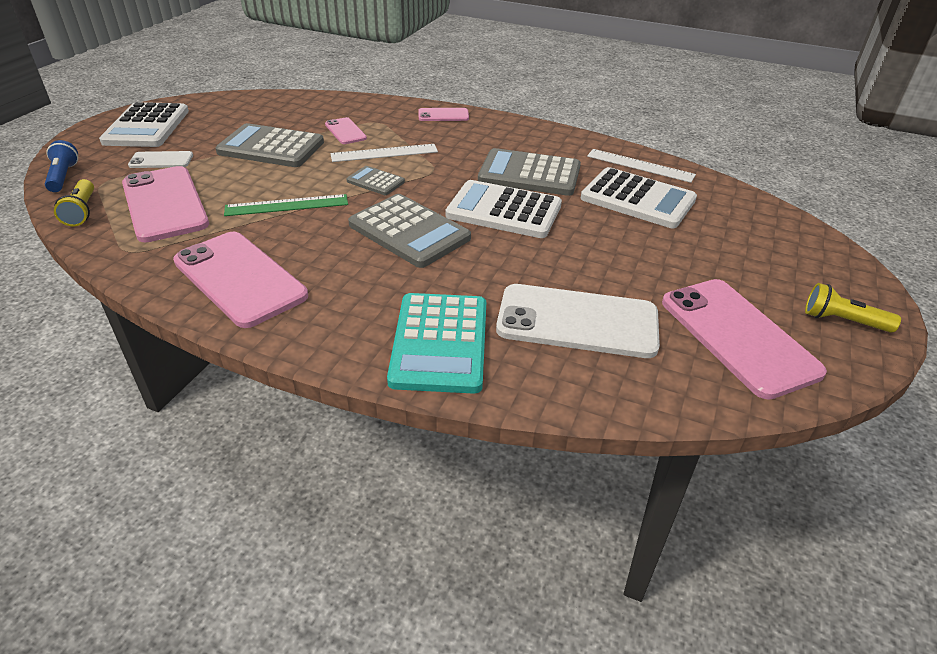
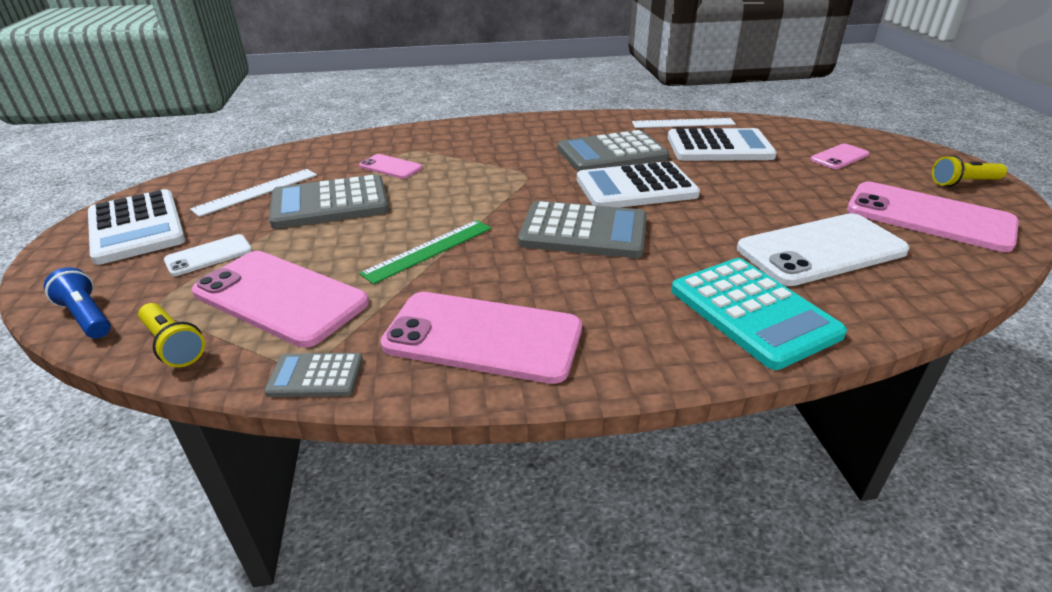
camera: 30 degrees left, 5 degrees down
(375, 181) = (487, 200): grey calculator -> grey calculator (315, 376)
(384, 153) = (458, 174): white ruler -> white ruler (256, 192)
(443, 115) = (467, 129): pink phone -> pink phone (839, 157)

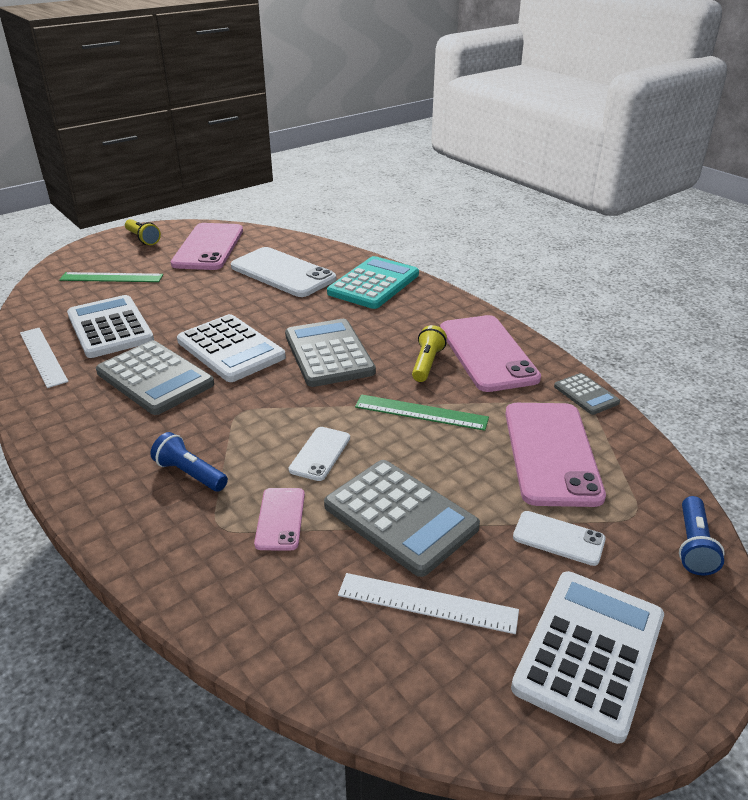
camera: 120 degrees left, 0 degrees up
(174, 345) = (645, 470): yellow flashlight -> yellow flashlight (427, 363)
(435, 193) = (320, 454): none -> white phone
(473, 150) = (190, 474): none -> blue flashlight
(839, 157) = (111, 277): pink phone -> green ruler

